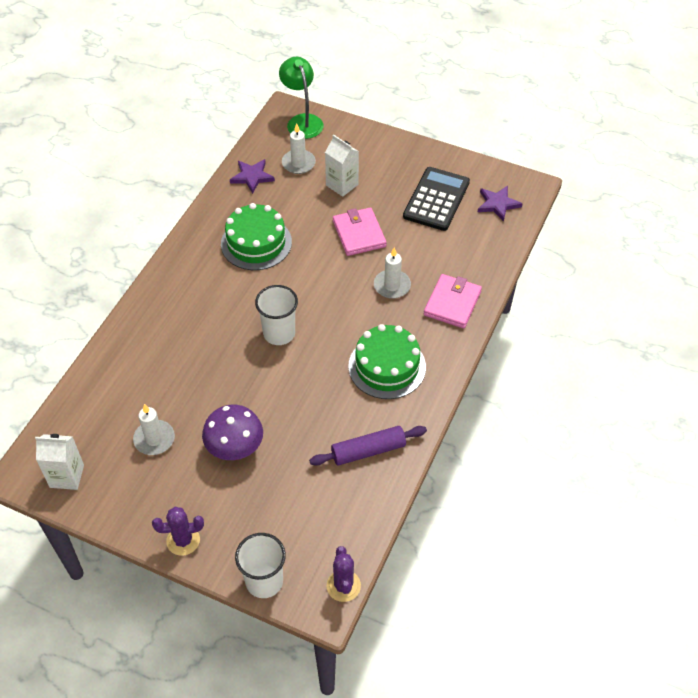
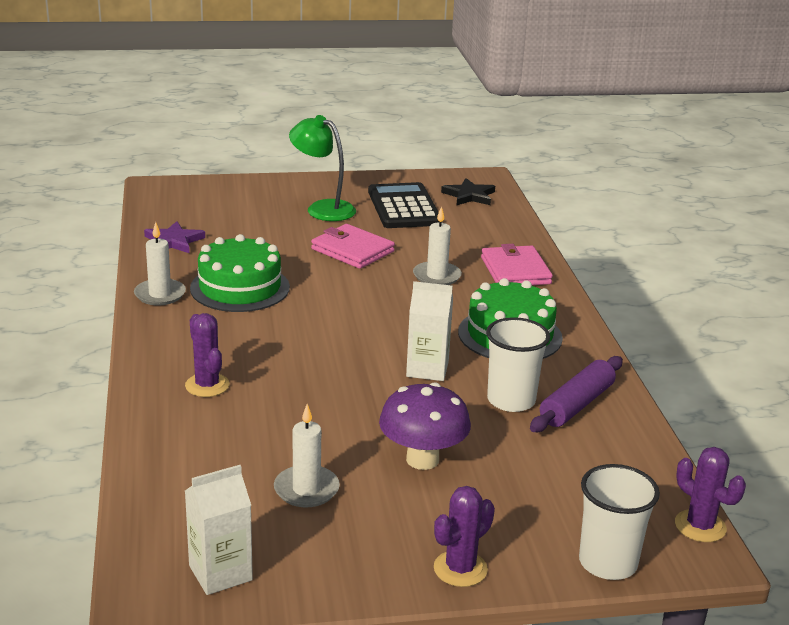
camera: 35 degrees left, 25 degrees down
(168, 327) = (207, 385): none -> purple cactus
(279, 333) = (355, 348): white cup -> white cup (511, 400)
(298, 163) = (218, 219): white candle -> white candle (160, 294)
(302, 121) = (185, 190): green lamp -> green lamp (322, 208)
(342, 185) = (288, 222): white carton -> white carton (427, 369)
(498, 204) = (469, 195): purple star -> black star

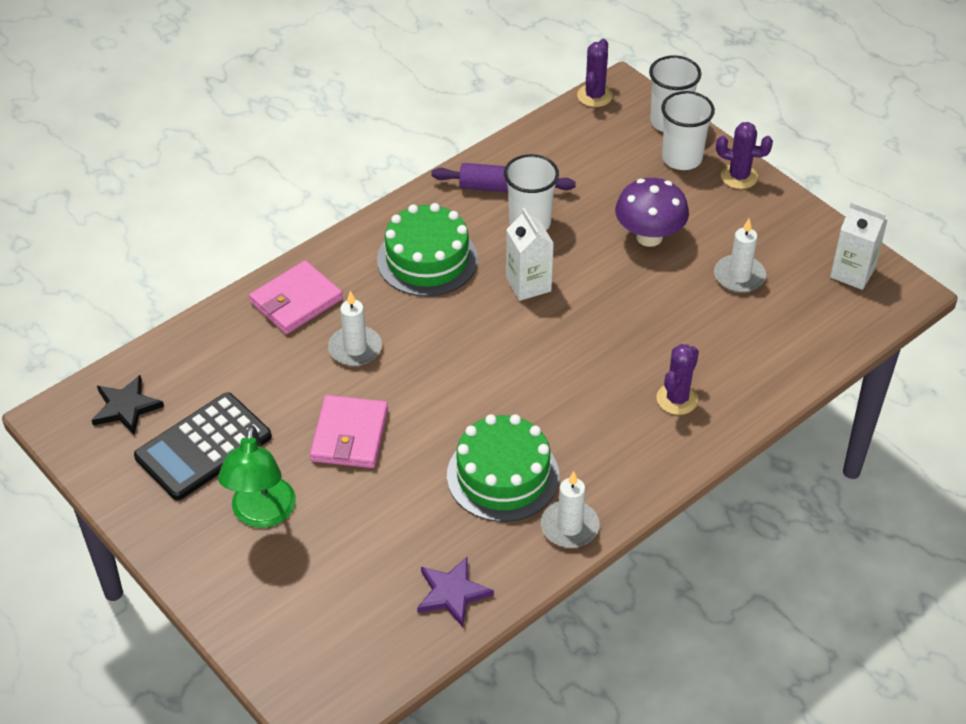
camera: 120 degrees left, 20 degrees up
(530, 540) = (682, 158): none -> white cup

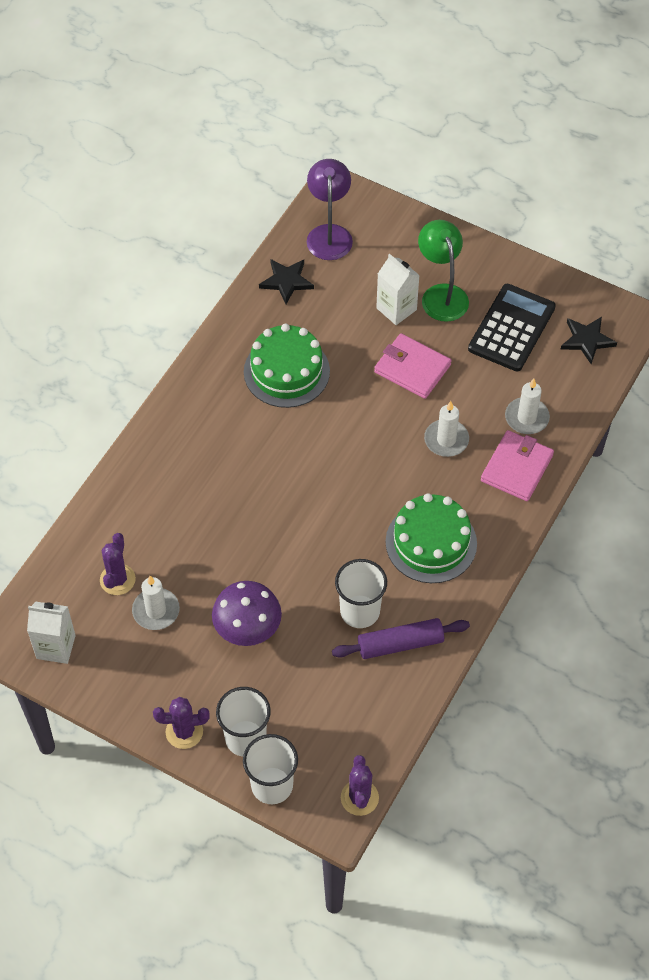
camera: 160 degrees right, 10 degrees up
(349, 435) = (412, 368): pink wallet -> pink wallet turned 45 degrees counterclockwise
(363, 645) = (329, 234): none -> purple lamp
(452, 593) = (286, 281): purple star -> black star
(528, 284) = (334, 544): white carton -> white carton (396, 309)
(569, 527) = (224, 349): white candle -> white candle (526, 418)
(677, 399) = (177, 473): purple cactus -> purple cactus (117, 579)

